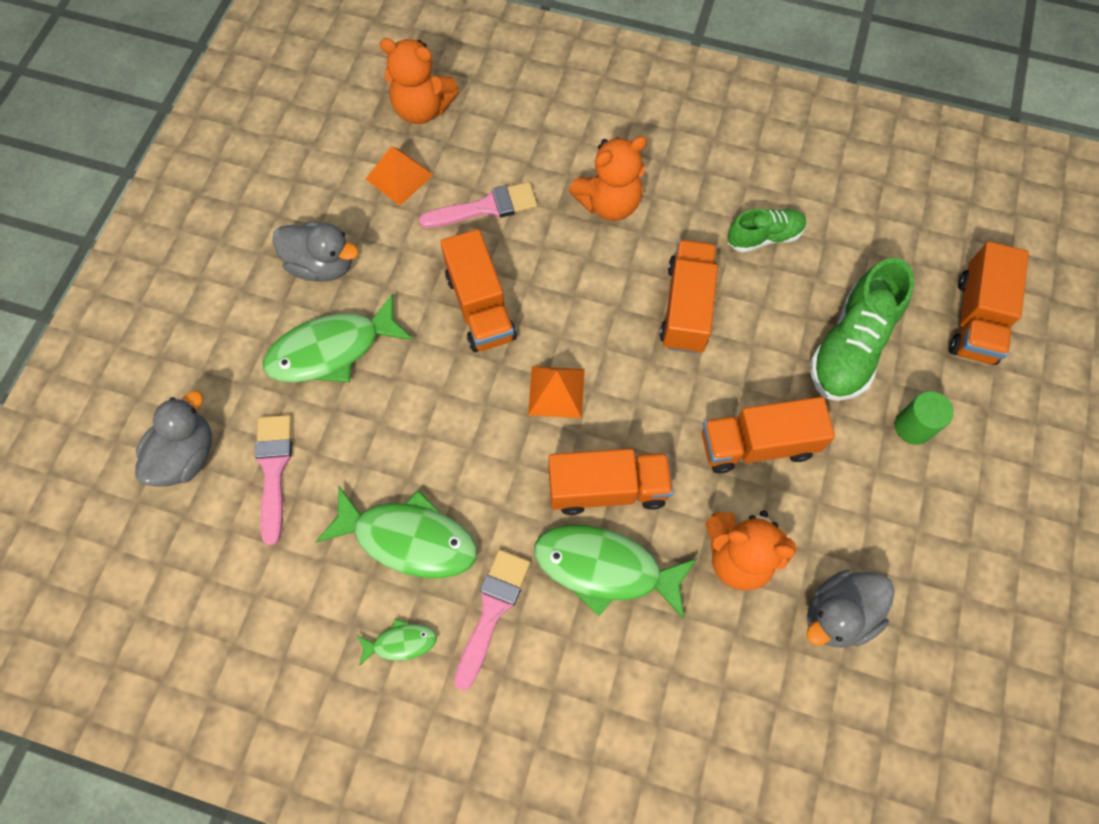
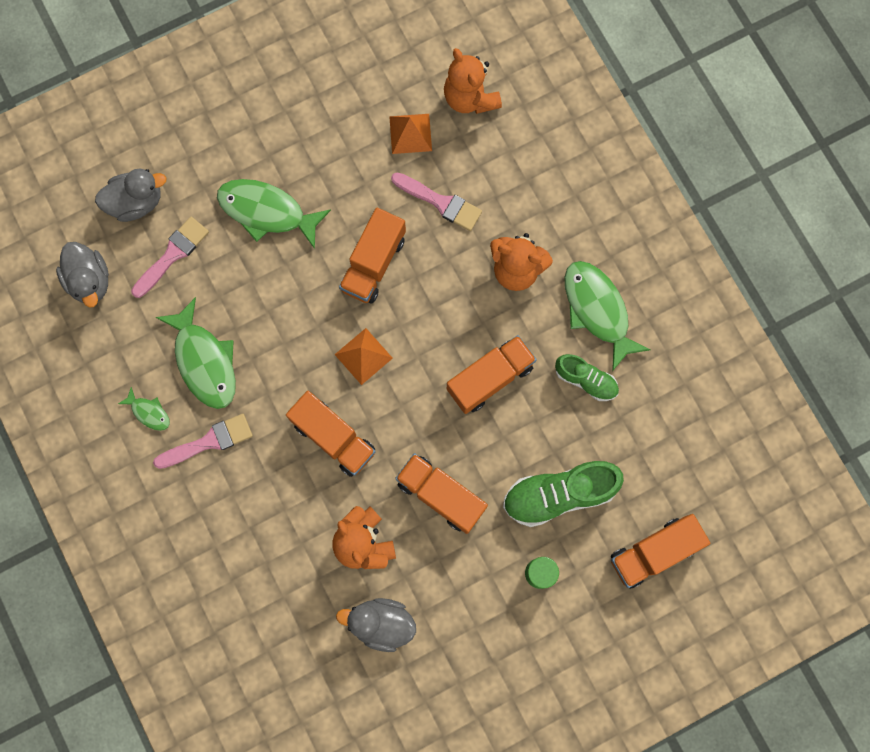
camera: 45 degrees right, 10 degrees up
(322, 265) = (311, 152): grey duck -> grey duck (90, 281)
(605, 568) = (287, 478): green fish -> green fish (597, 310)

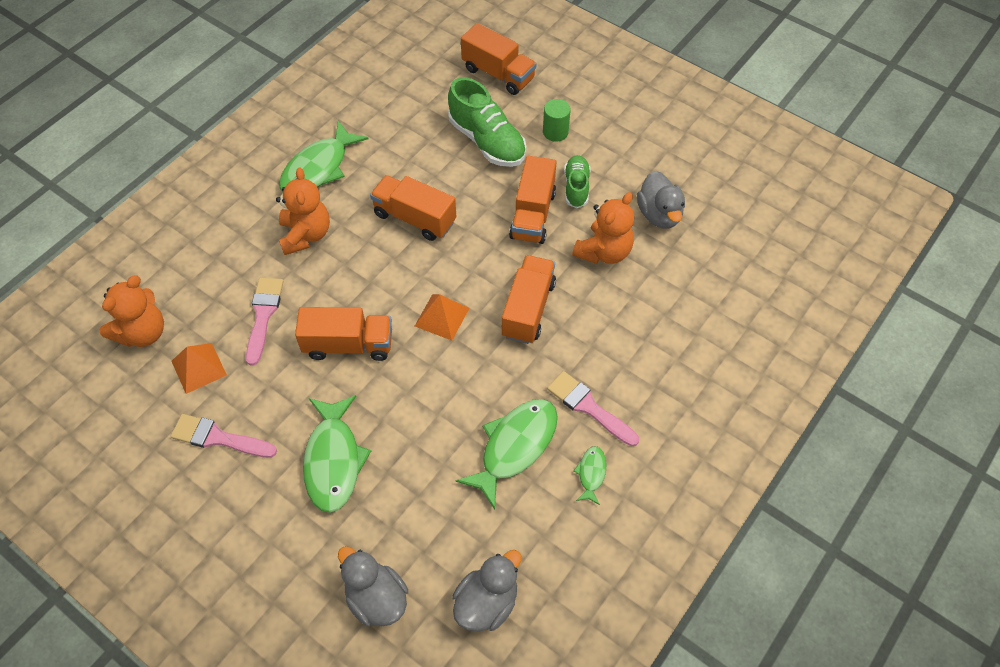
camera: 115 degrees left, 20 degrees down
(172, 254) = (419, 530): pink brush -> pink brush (218, 438)
(585, 380) = (383, 156): green shoe -> green shoe (576, 187)

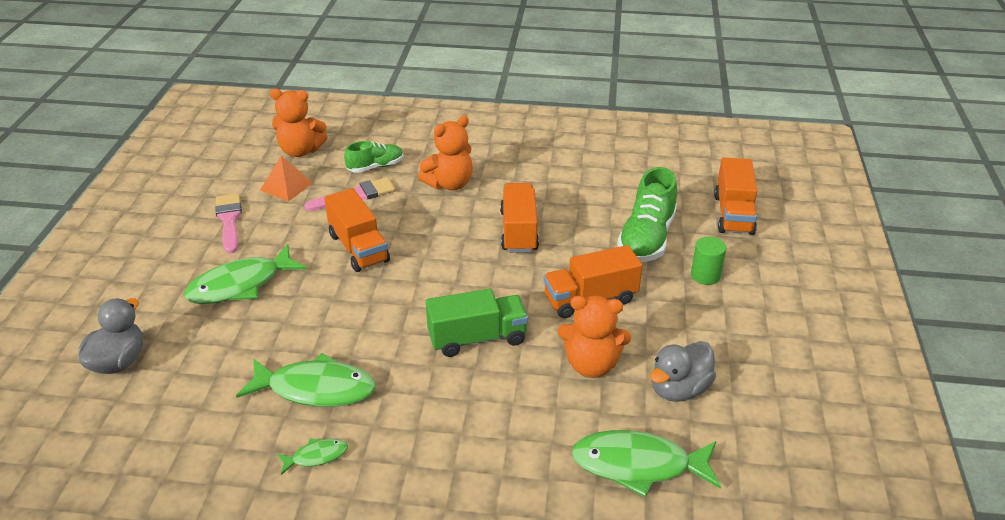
camera: 60 degrees right, 20 degrees down
(318, 168) = (522, 163): green fish -> green fish (638, 465)
(442, 317) = (426, 288): orange pyramid -> none
(487, 602) = (139, 434): grey duck -> none
(528, 309) = (477, 338): orange truck -> green truck
(576, 187) = (652, 315): green shoe -> green shoe (375, 167)
(588, 407) = (393, 425): pink brush -> none

